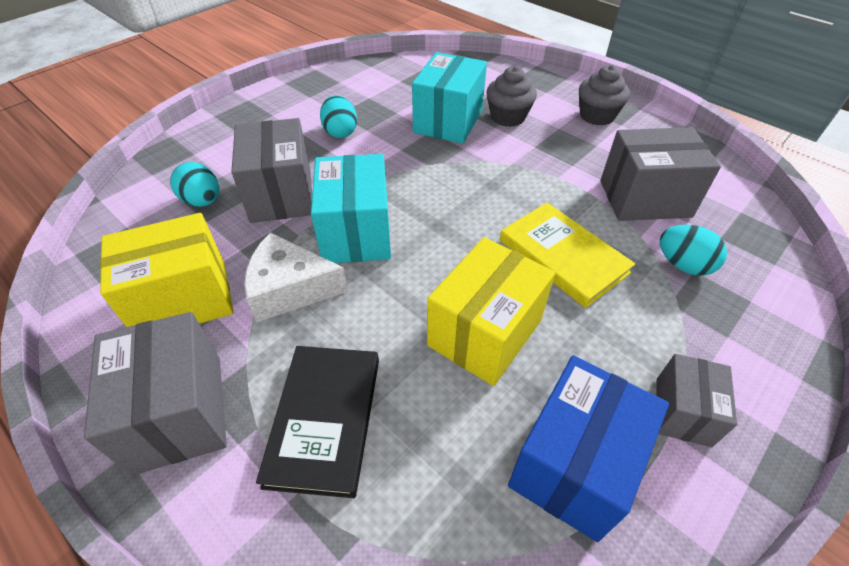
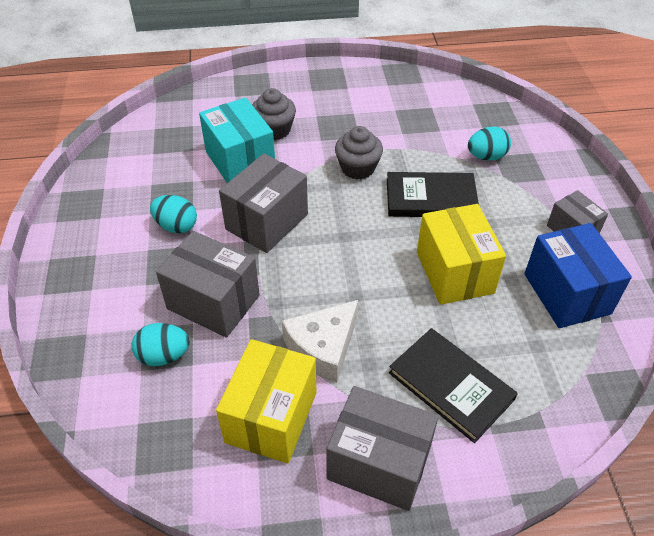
camera: 50 degrees left, 0 degrees up
(356, 233) = (305, 282): turquoise box -> none
(563, 256) = (431, 198): yellow book -> black book
(597, 116) = (326, 91): grey cupcake -> grey cupcake (358, 168)
(644, 198) = (422, 130): grey box -> grey box (266, 222)

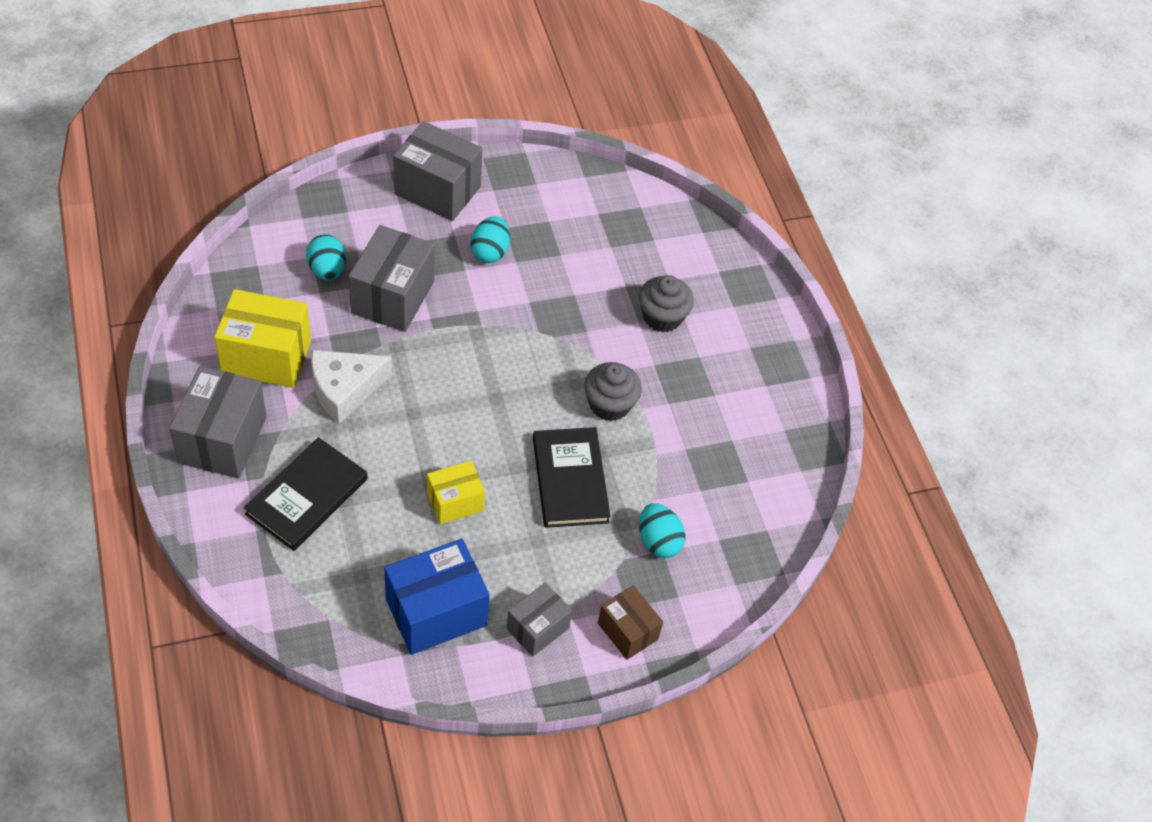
camera: 75 degrees right, 5 degrees up
(240, 161) = (600, 292): turquoise box -> none
(266, 222) = (507, 327): grey box -> grey box (437, 190)
(323, 348) = (344, 389): white cheese -> white cheese turned 60 degrees counterclockwise
(454, 272) = (455, 502): yellow box -> yellow box, size x0.60
(566, 181) = (627, 631): none -> brown box

